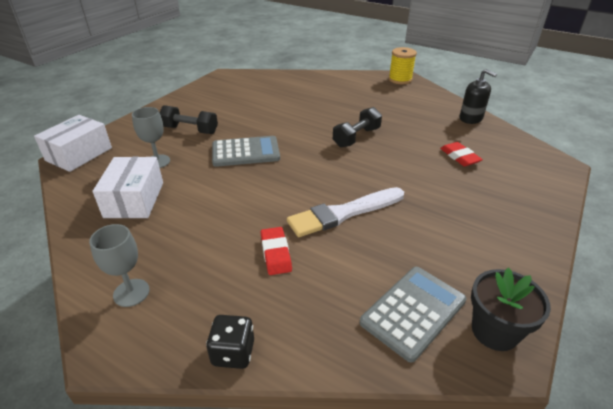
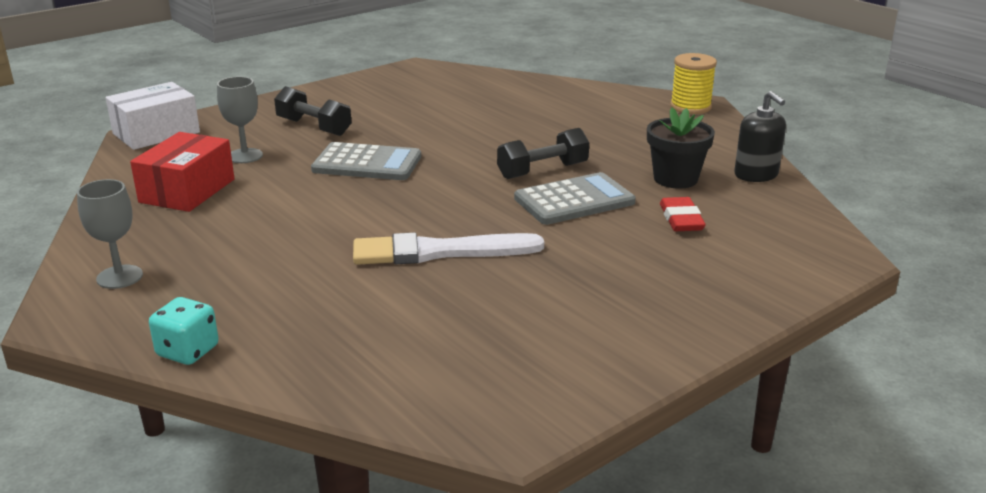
camera: 20 degrees right, 10 degrees down
(134, 199) = (187, 191): white box -> red box
(233, 353) = (188, 351): black dice -> turquoise dice
(276, 253) = (313, 275): red eraser -> none
(413, 311) = (433, 364): grey calculator -> grey calculator (574, 200)
(494, 331) = (522, 406): black flower pot -> black flower pot (675, 179)

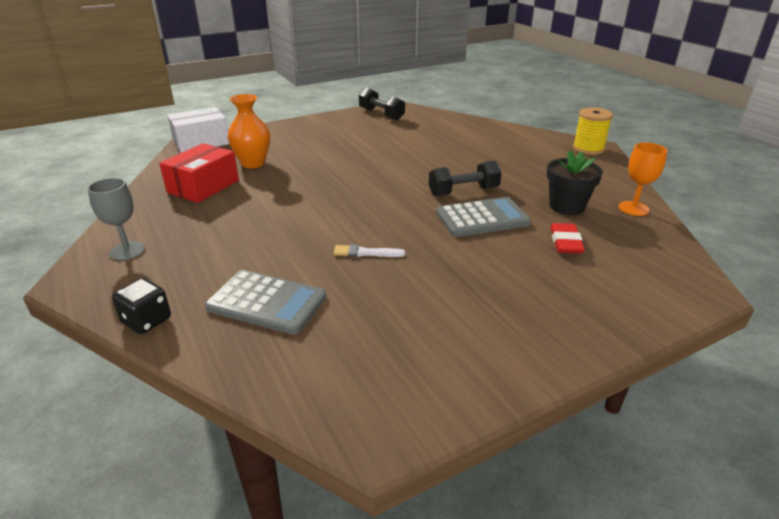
camera: 10 degrees right, 5 degrees up
(188, 351) = (147, 321): turquoise dice -> black dice
(245, 156) = (253, 163): grey goblet -> orange vase
(314, 127) = (308, 145): black dumbbell -> black dumbbell (381, 114)
(367, 163) = (335, 175): grey calculator -> grey calculator (267, 302)
(439, 252) = (366, 253): white brush -> white brush, size x0.48
(756, 175) = (633, 208): black soap dispenser -> orange goblet

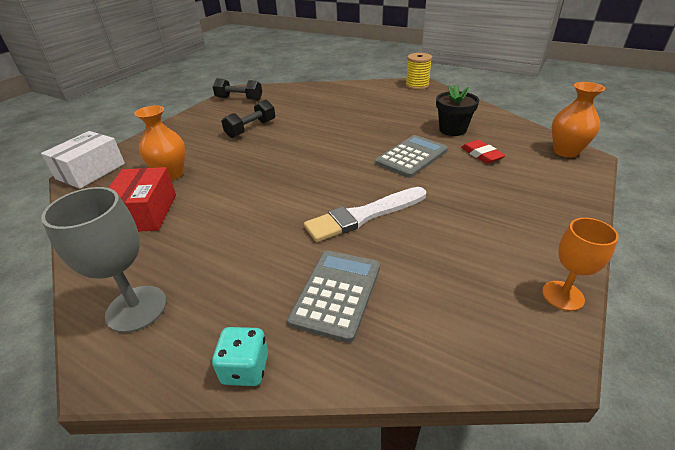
camera: 30 degrees left, 5 degrees up
(127, 251) = (136, 308): grey goblet -> grey goblet, size x1.53
(147, 321) = (245, 368): black dice -> turquoise dice
(267, 302) = (336, 293): grey calculator -> grey calculator turned 60 degrees counterclockwise
(366, 253) = (363, 216): white brush -> white brush, size x2.09
(463, 191) = (375, 141): black dumbbell -> black dumbbell (251, 129)
(633, 208) = (490, 118): orange goblet -> orange goblet (563, 295)
(682, 275) = (566, 152): none -> orange vase

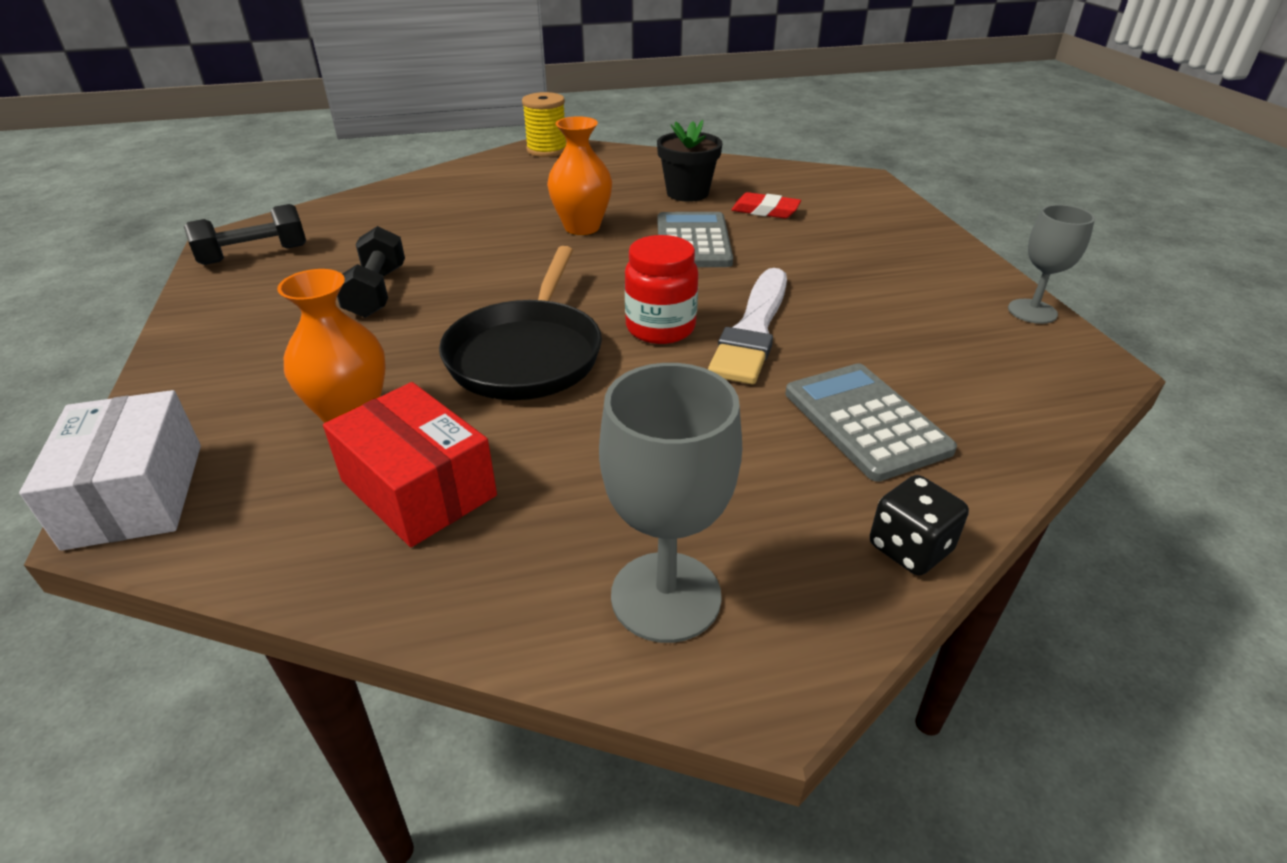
camera: 45 degrees left, 0 degrees up
(245, 368) = (910, 548): turquoise dice -> black dice
(256, 179) = (527, 354): none -> black pan
(324, 193) = (660, 328): none -> red jar
(563, 295) = (1032, 311): orange goblet -> grey goblet
(566, 152) = (838, 179): orange vase -> orange vase (582, 227)

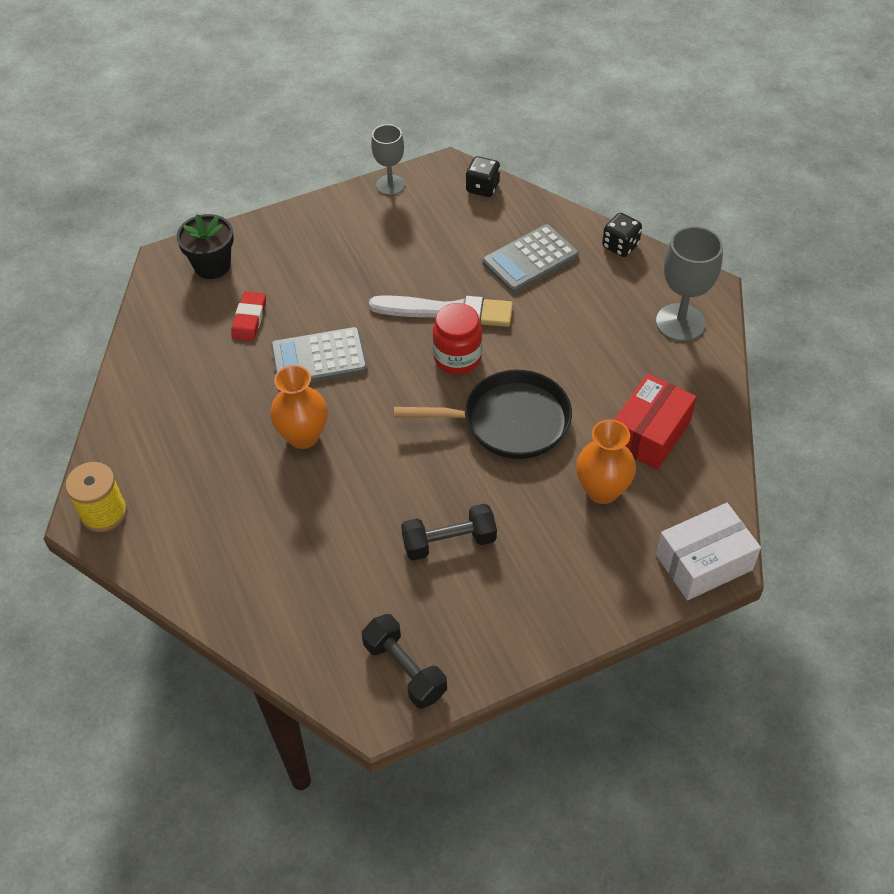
camera: 100 degrees left, 15 degrees up
(687, 193) = (216, 375): black flower pot -> black flower pot (212, 265)
(1053, 395) = (482, 188): none -> black dice

